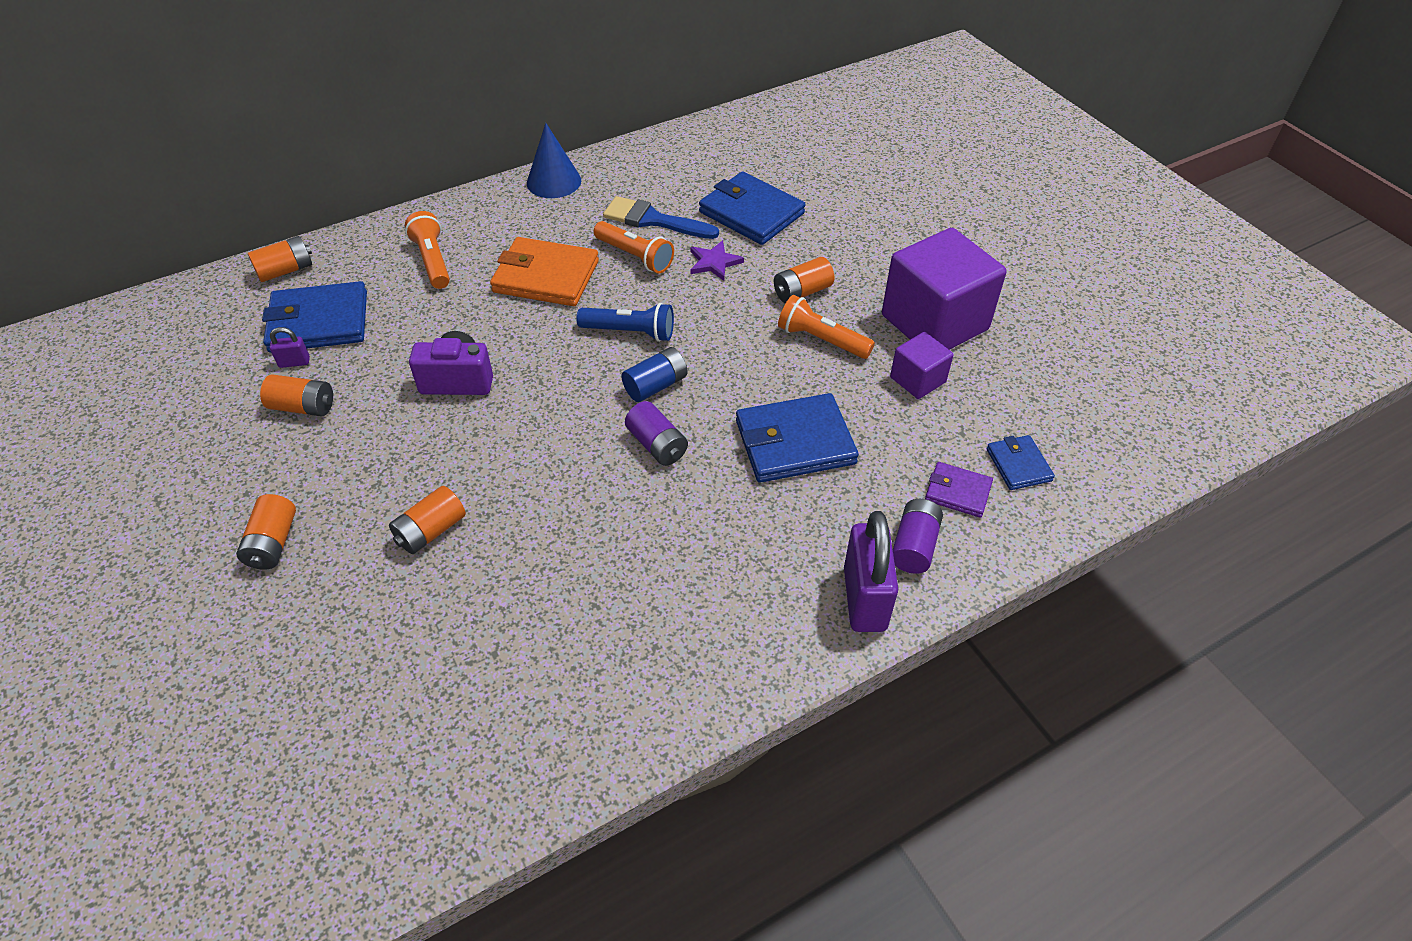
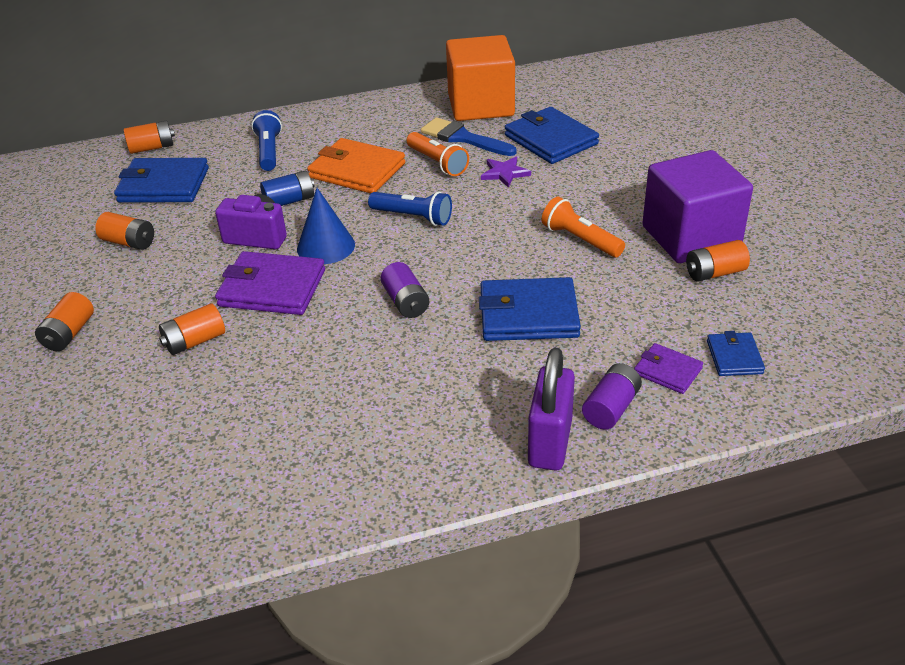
camera: 15 degrees right, 10 degrees down
(294, 362) = (134, 211): purple padlock -> none
(432, 261) = (269, 151): orange flashlight -> blue flashlight
(498, 447) = (272, 288): none -> purple wallet
(554, 181) = (388, 104): blue cone -> blue cone (326, 246)
(655, 385) = (420, 258): blue battery -> blue battery (289, 201)
(660, 174) = (481, 105): none -> orange cube
(802, 292) = (575, 202): orange battery -> orange battery (715, 273)
(917, 380) = (659, 279): purple cube -> none

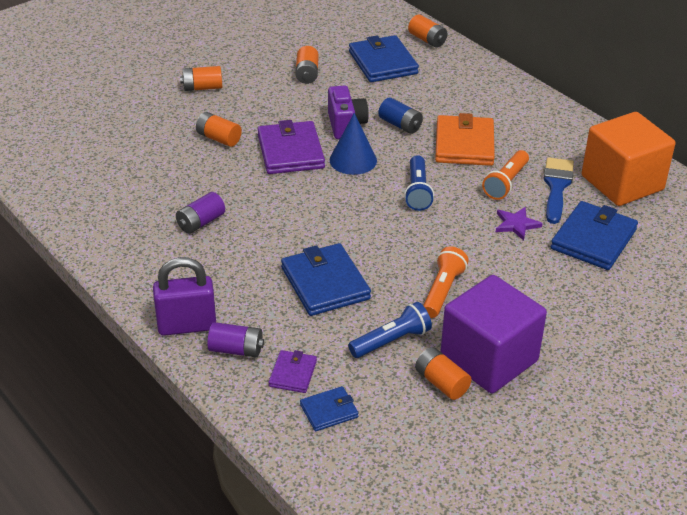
camera: 65 degrees right, 0 degrees up
(269, 151) = (461, 93): blue flashlight -> blue flashlight (391, 341)
(406, 302) = (307, 217): purple battery -> purple battery (201, 222)

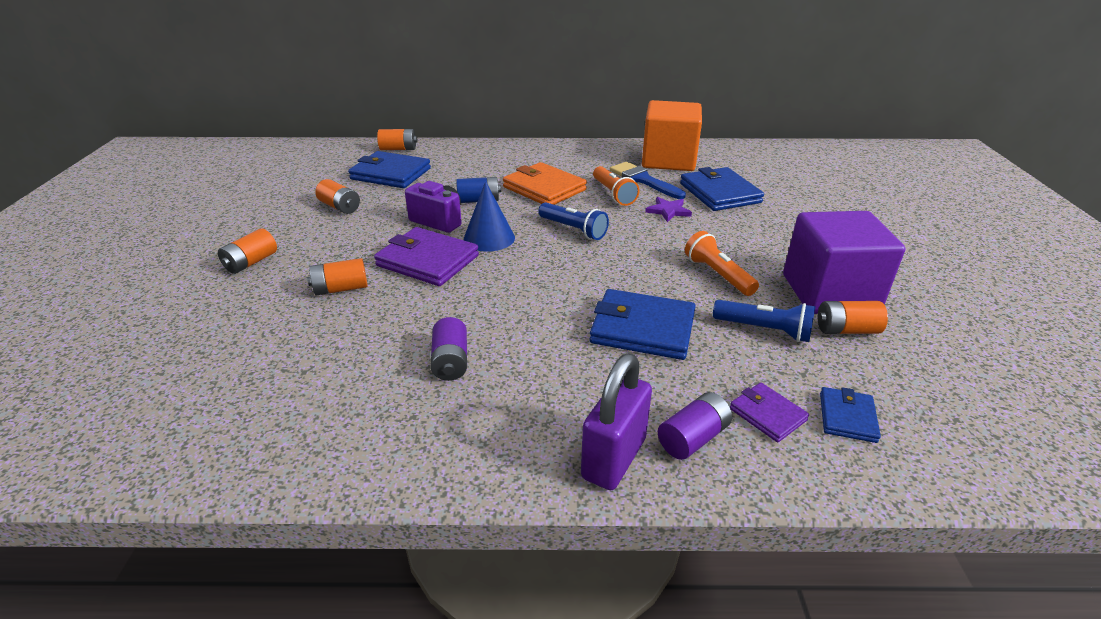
camera: 50 degrees left, 5 degrees down
(391, 341) = (764, 330): blue flashlight -> blue flashlight turned 105 degrees clockwise

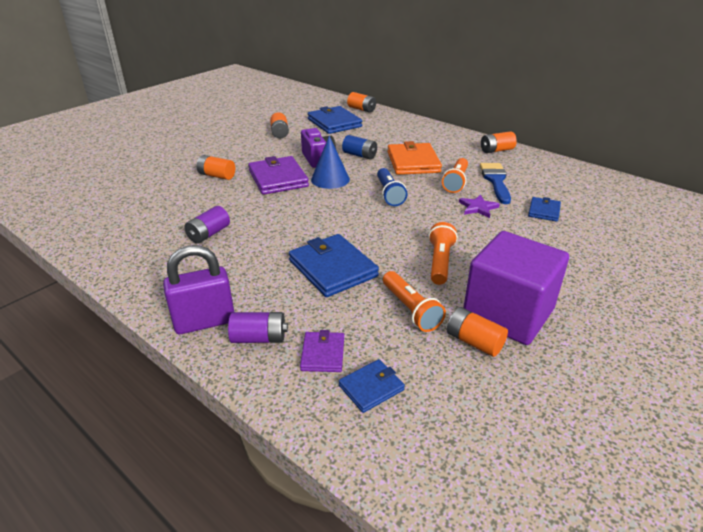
camera: 40 degrees right, 0 degrees up
(251, 262) = (199, 147): orange battery -> orange battery (496, 150)
(668, 160) = (542, 174): orange cube -> none
(719, 193) = (544, 211): blue wallet -> blue wallet, size x0.54
(764, 330) = (410, 309): blue flashlight -> orange flashlight

